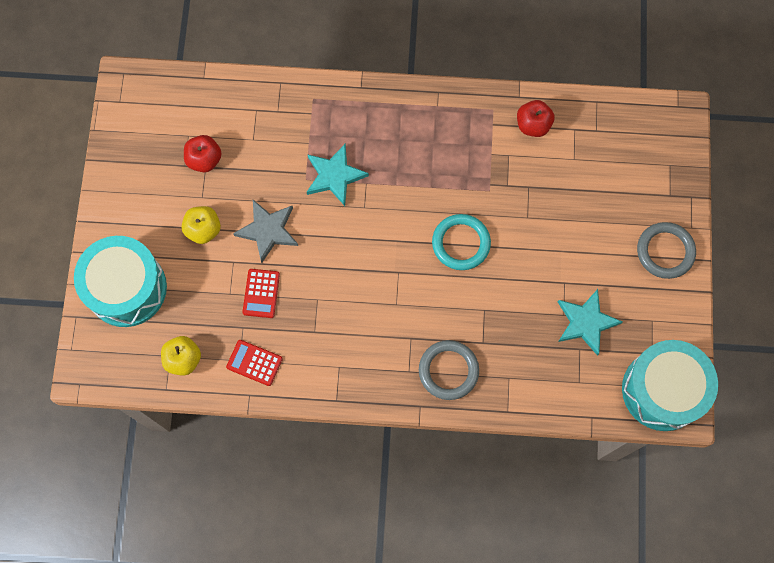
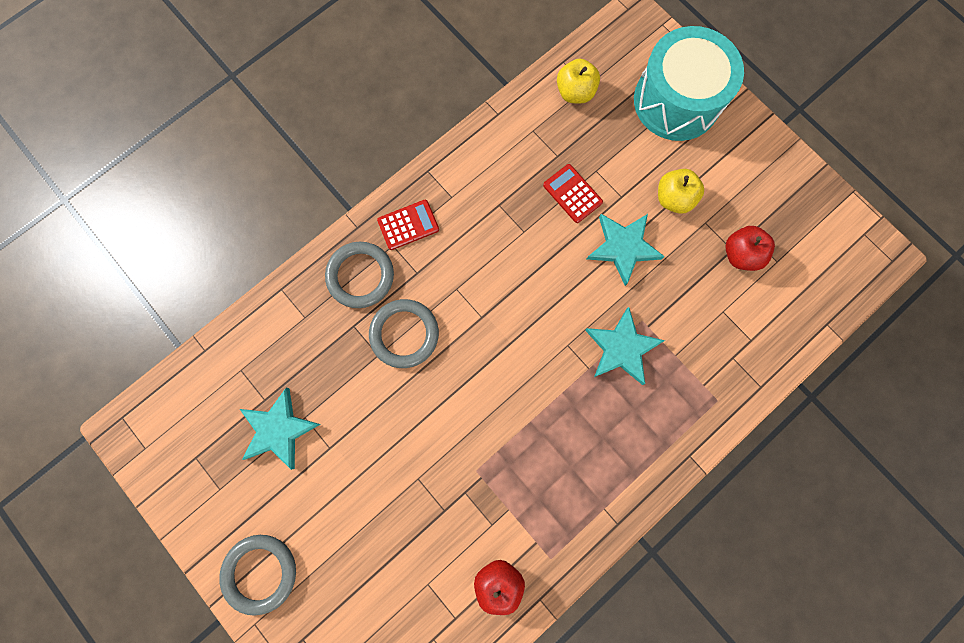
camera: 135 degrees right, 5 degrees up
(254, 363) = (519, 139): red calculator -> red calculator (408, 225)
(268, 231) = (623, 247): grey star -> turquoise star
(456, 307) = (404, 334): none -> grey ring
(461, 243) = (454, 395): turquoise ring -> none
(662, 390) = (159, 432): turquoise drum -> none

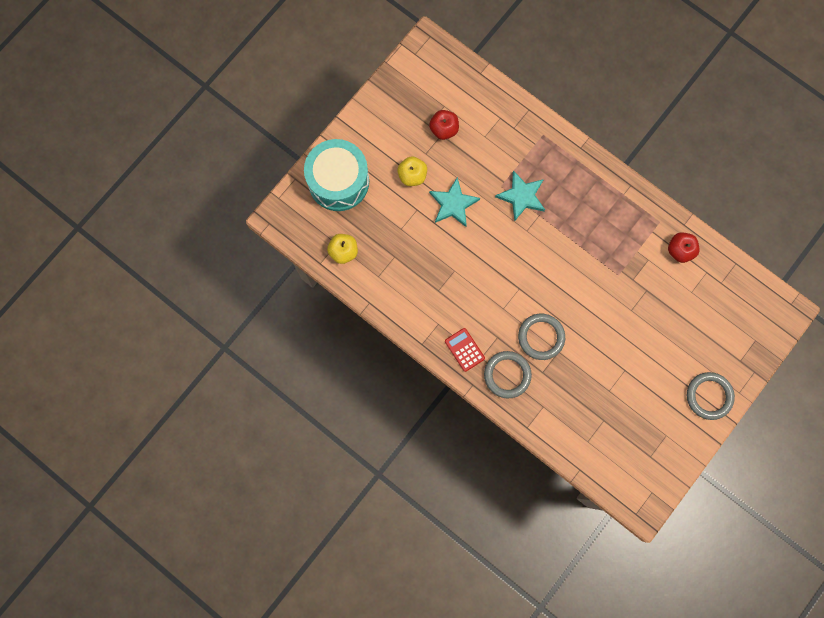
camera: 100 degrees left, 0 degrees up
(279, 429) = (620, 406): turquoise star -> none
(572, 194) = (421, 242): red calculator -> none

